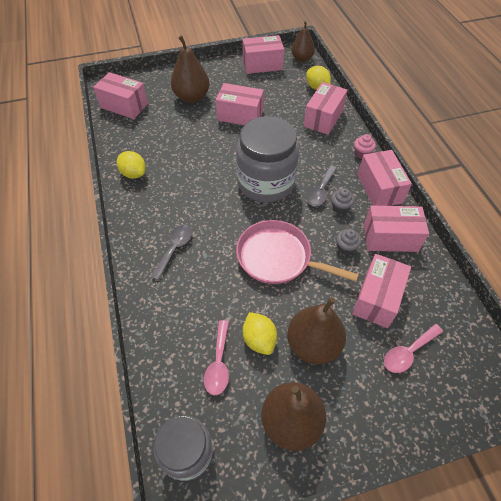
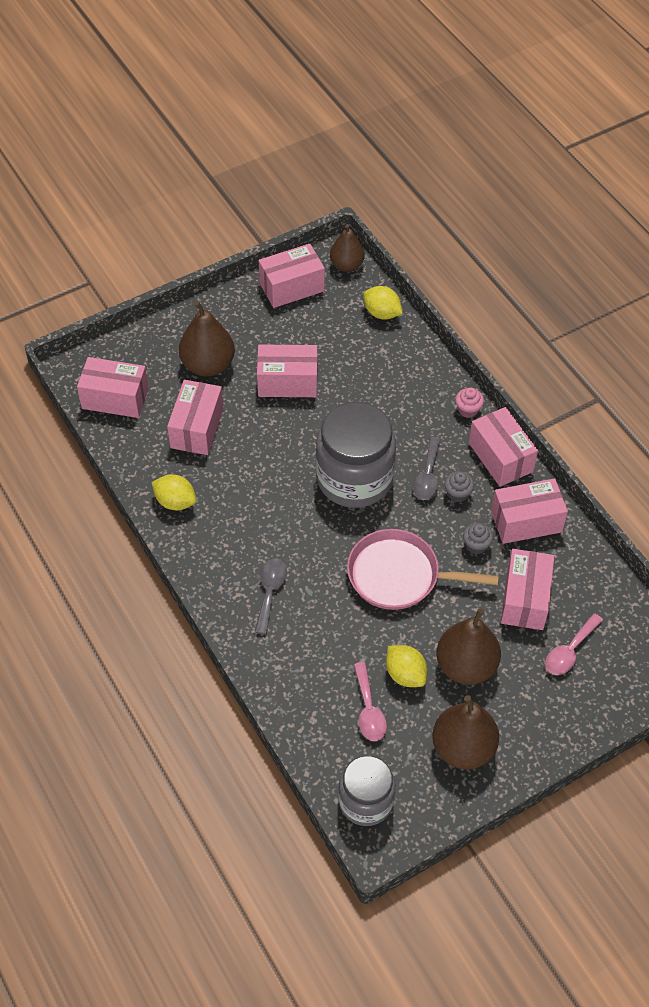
camera: 15 degrees left, 0 degrees up
(323, 118) = (403, 364): pink box -> pink box (197, 428)

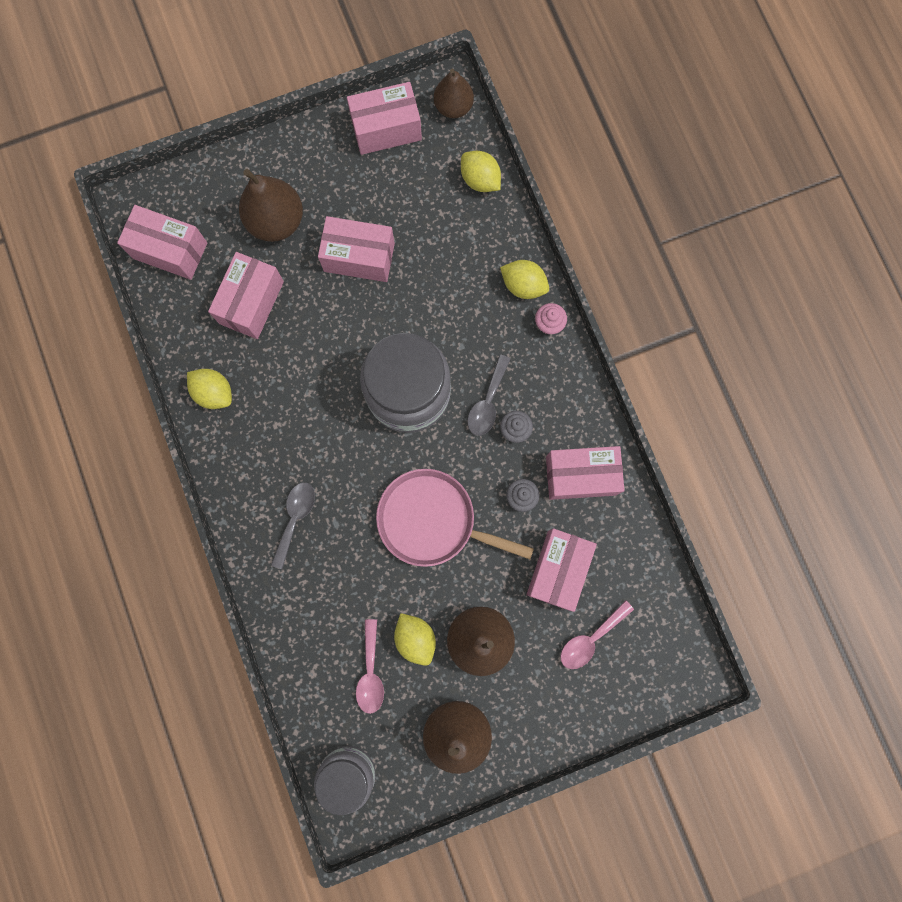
camera: 10 degrees right, 25 degrees up
(438, 384) = (523, 285): none -> yellow lemon
(500, 457) = (571, 390): pink box -> none

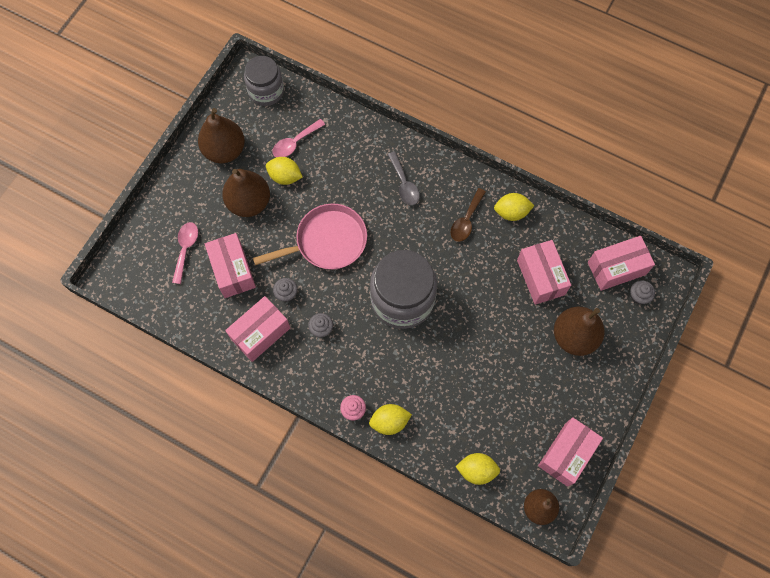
camera: 140 degrees right, 10 degrees down
(177, 208) = (638, 296): none -> grey cupcake
(268, 422) = (466, 220): none -> brown spoon
(359, 257) = (505, 356): pink box -> none
(370, 672) = (295, 143): pink spoon -> pink spoon turned 90 degrees counterclockwise
(487, 402) = (351, 331): grey spoon -> none

